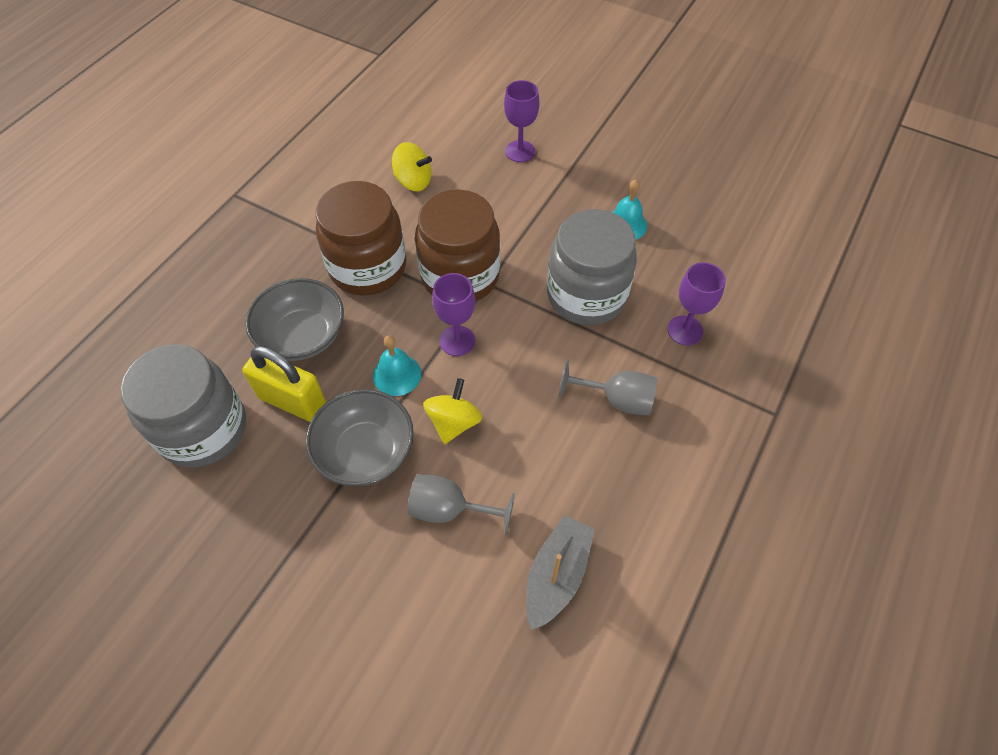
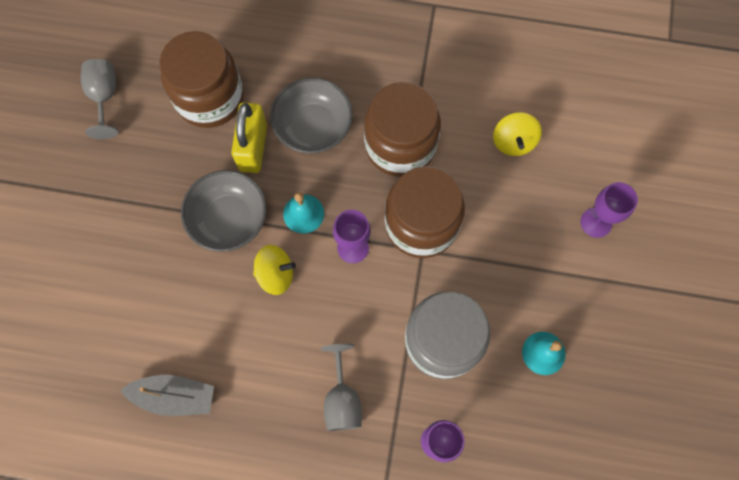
camera: 70 degrees right, 15 degrees up
(203, 429) = (209, 98): grey jar -> brown jar
(449, 509) = (202, 299): grey goblet -> grey goblet (104, 97)

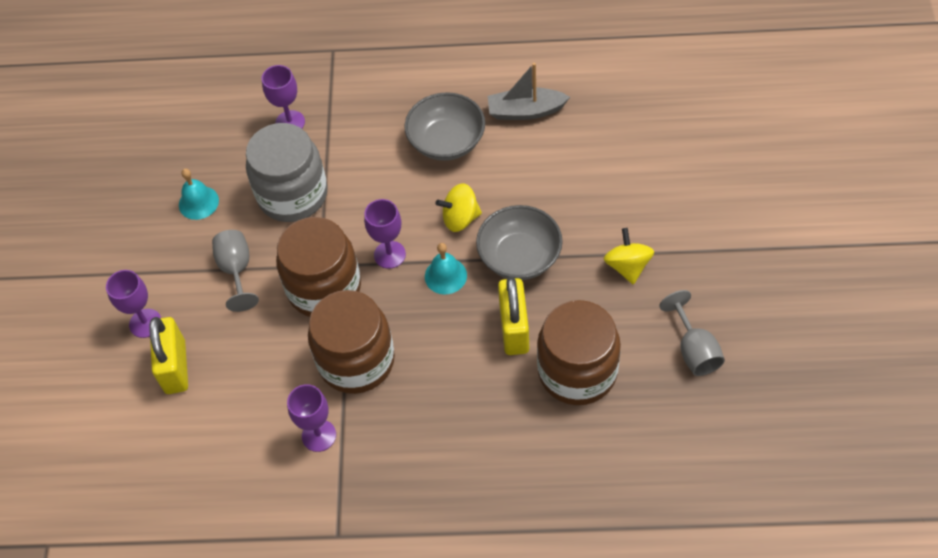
camera: 175 degrees right, 15 degrees down
(313, 127) = (454, 362): grey bowl -> grey bowl (446, 141)
(342, 399) = (377, 136): grey goblet -> grey goblet (237, 270)
(441, 85) = (319, 435): none -> purple goblet
(513, 141) = (233, 388): yellow spinning top -> yellow spinning top (627, 266)
(566, 172) = (175, 367): none -> yellow padlock

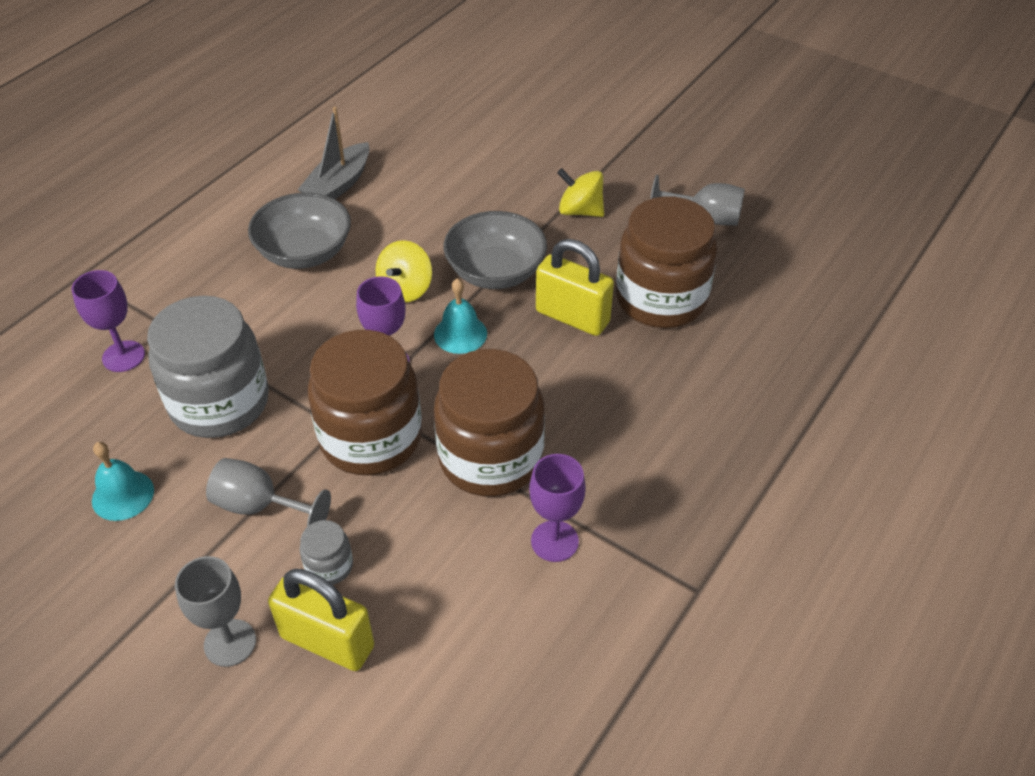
camera: 60 degrees left, 10 degrees down
(145, 323) = (230, 643): purple goblet -> grey goblet
(222, 333) = (329, 566): none -> grey jar

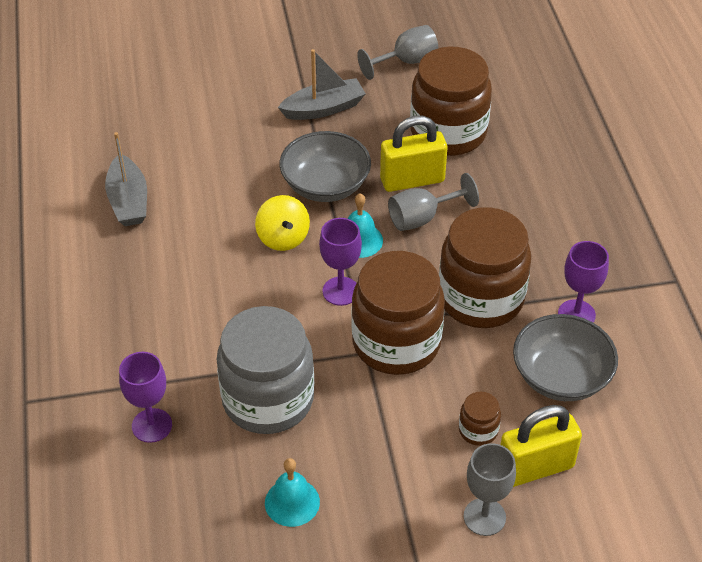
camera: 45 degrees left, 0 degrees up
(259, 506) = (388, 435): grey goblet -> grey goblet (422, 218)
(305, 252) = (175, 263): grey bowl -> grey bowl (561, 376)
(329, 566) = (478, 430): grey jar -> brown jar
(580, 211) = (323, 108): yellow spinning top -> grey boat

